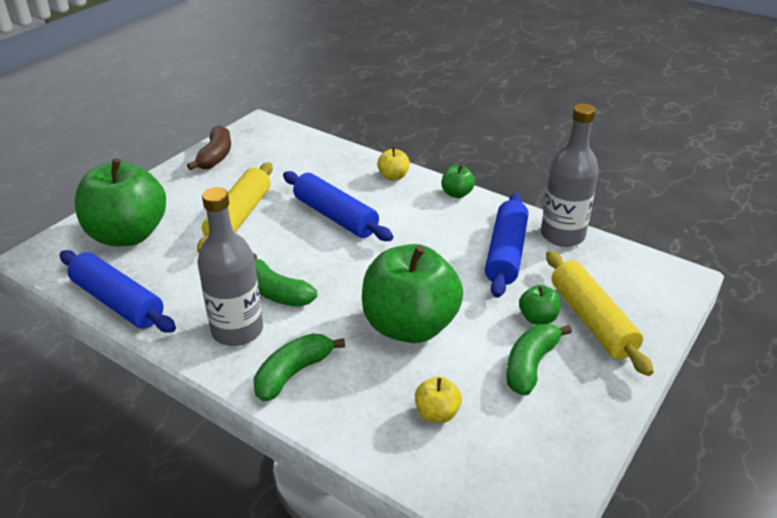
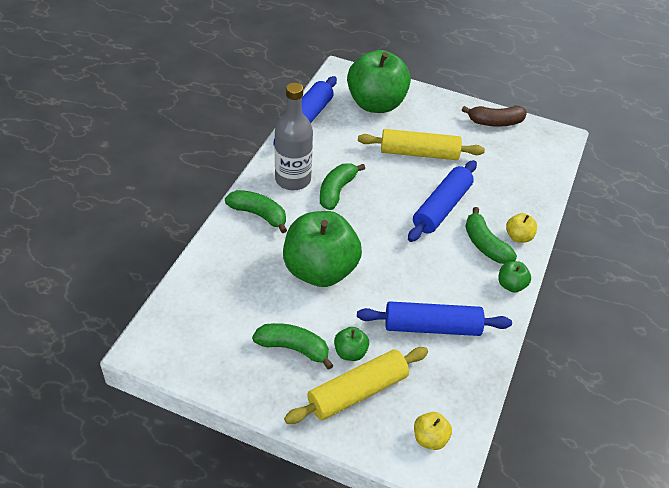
camera: 75 degrees right, 10 degrees up
(399, 198) = (485, 245): none -> green banana
(437, 413) = (235, 294): yellow apple -> yellow apple (430, 438)
(562, 235) = (476, 371): grey bottle -> none

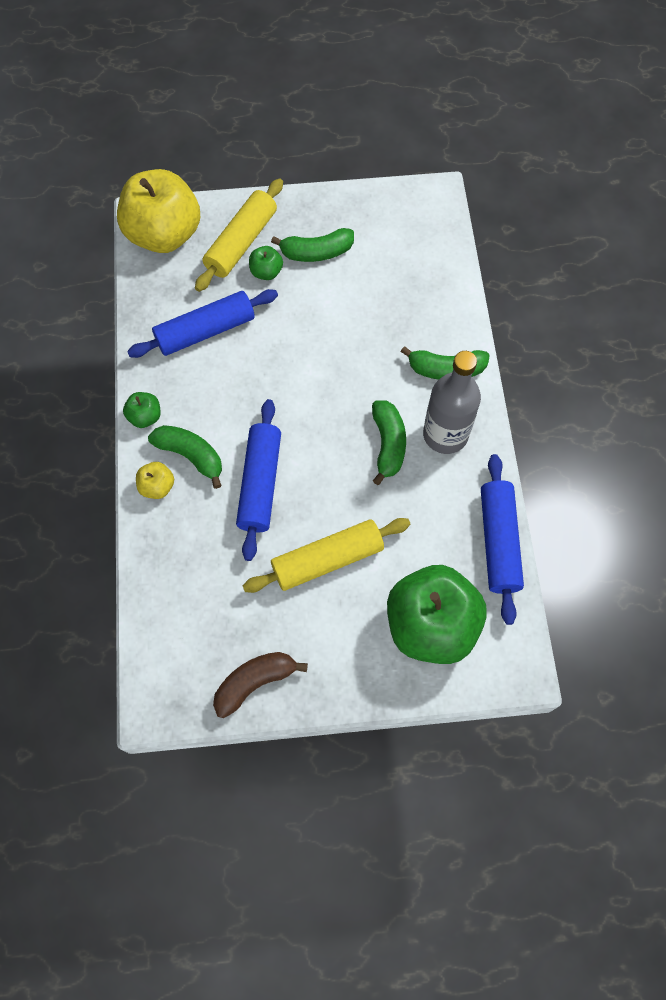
camera: 155 degrees right, 20 degrees up
(320, 270) = (342, 337): green apple -> none
(430, 438) = (164, 235): yellow apple -> yellow apple, size x2.38

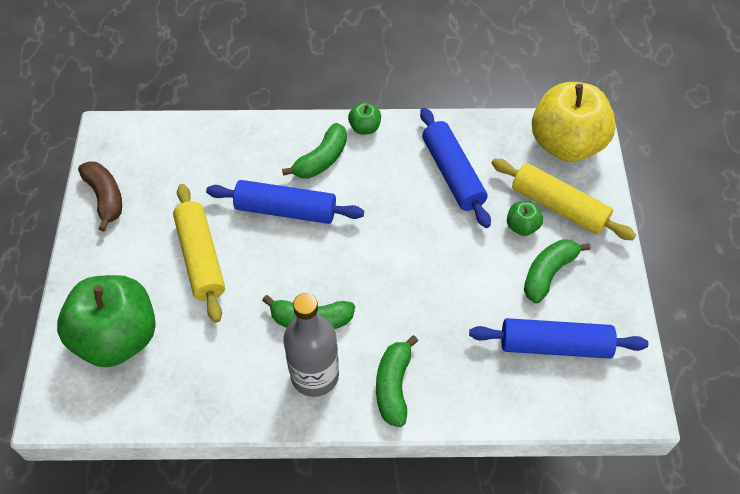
camera: 95 degrees right, 10 degrees down
(157, 487) = (295, 135): yellow apple -> none
(317, 252) = (548, 273): green banana -> green banana turned 45 degrees clockwise
(498, 542) = (186, 411): blue rolling pin -> blue rolling pin (555, 345)

